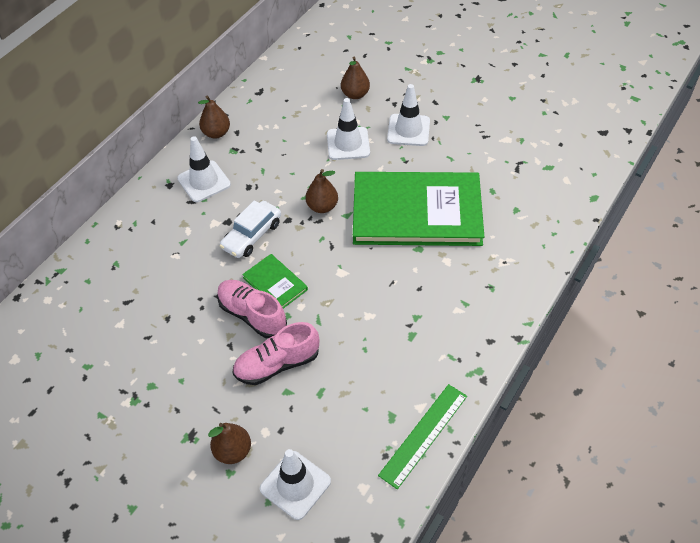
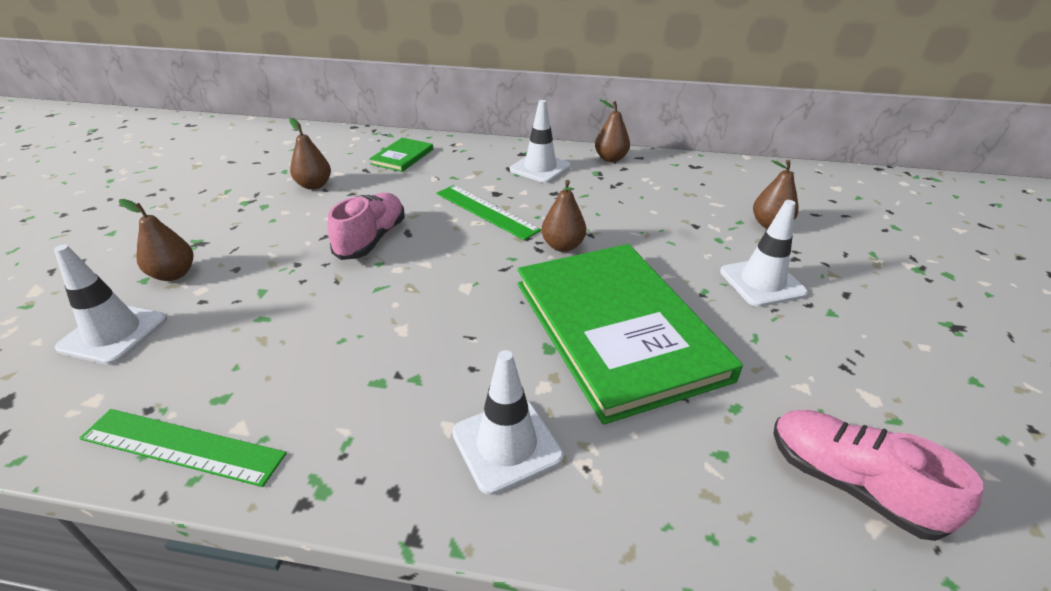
camera: 65 degrees right, 15 degrees down
(135, 344) = (314, 185): none -> brown pear
(252, 235) = (486, 211): white car -> green ruler
(275, 283) = (423, 243): green book -> green book (402, 157)
(277, 364) = (302, 274): pink shoe -> pink shoe (849, 483)
(348, 144) = (682, 239): white traffic cone -> white traffic cone (506, 444)

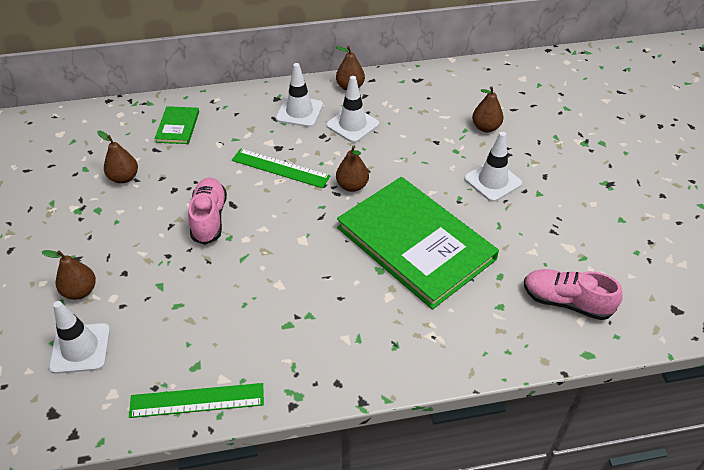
camera: 20 degrees left, 10 degrees up
(506, 444) = (385, 338): white traffic cone -> white traffic cone (352, 125)

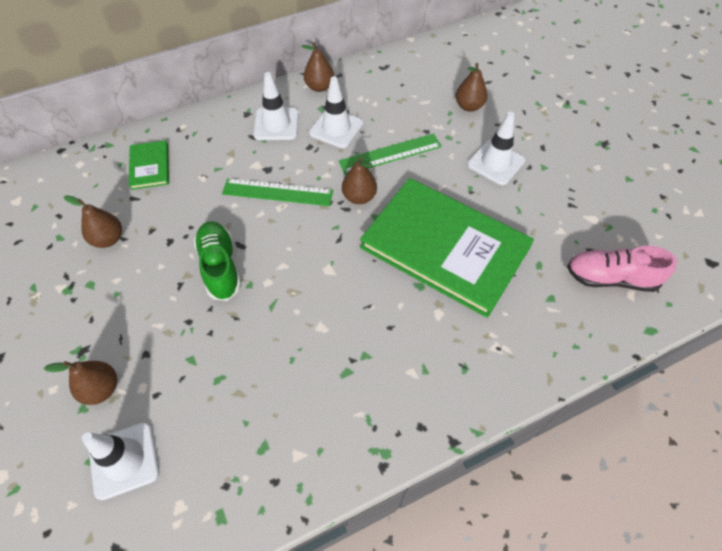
camera: 15 degrees left, 10 degrees up
(197, 400) = (278, 489): green ruler -> green ruler (390, 154)
(209, 218) = (220, 266): pink shoe -> green shoe

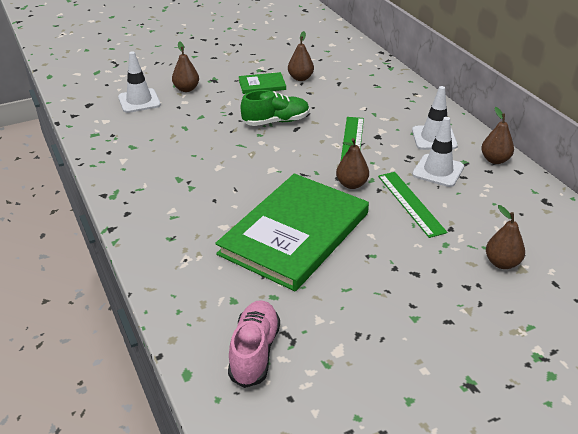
camera: 90 degrees right, 20 degrees down
(150, 166) = (371, 86): green book -> green book (262, 85)
(496, 163) = (413, 277): white traffic cone -> none

